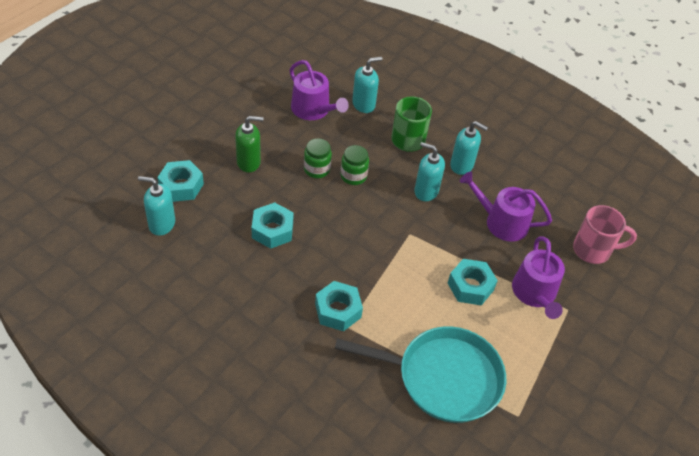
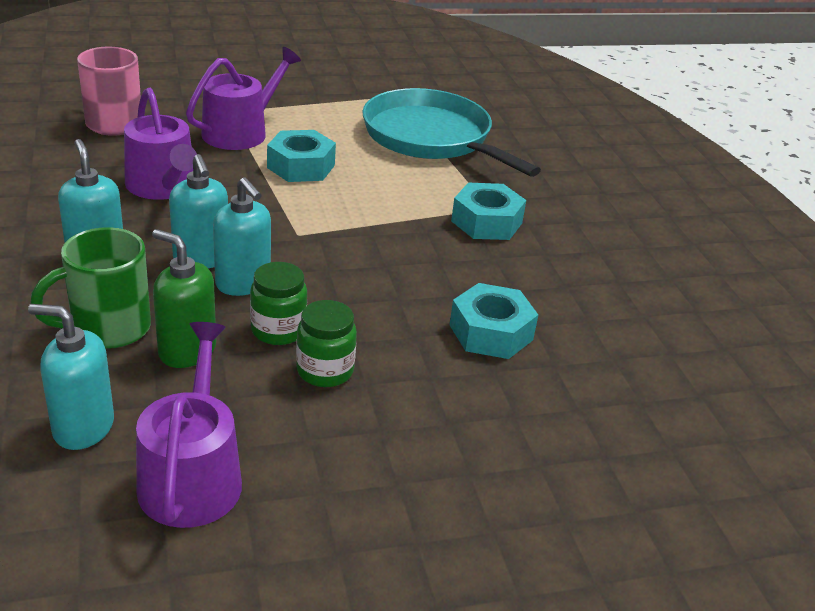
camera: 140 degrees left, 15 degrees down
(161, 224) = (675, 433): turquoise soap dispenser -> turquoise soap dispenser (243, 283)
(181, 186) = (600, 477): turquoise nut -> none
(249, 162) = (434, 448): green soap dispenser -> green soap dispenser (187, 351)

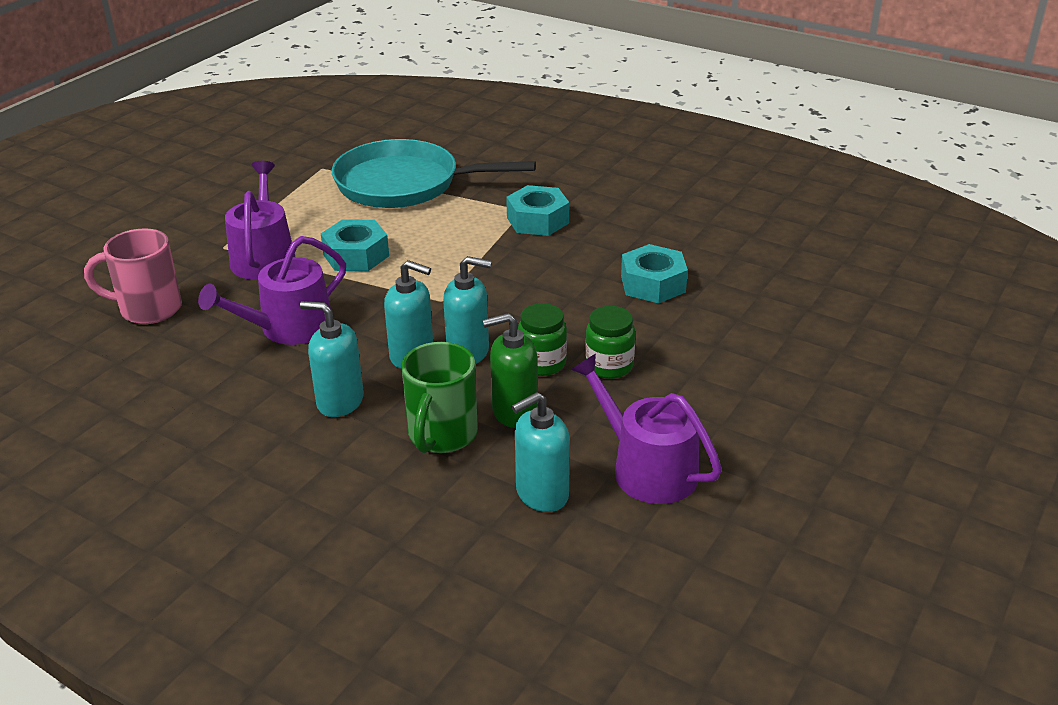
camera: 40 degrees left, 0 degrees up
(164, 187) = (288, 328): purple watering can -> purple watering can turned 120 degrees clockwise

